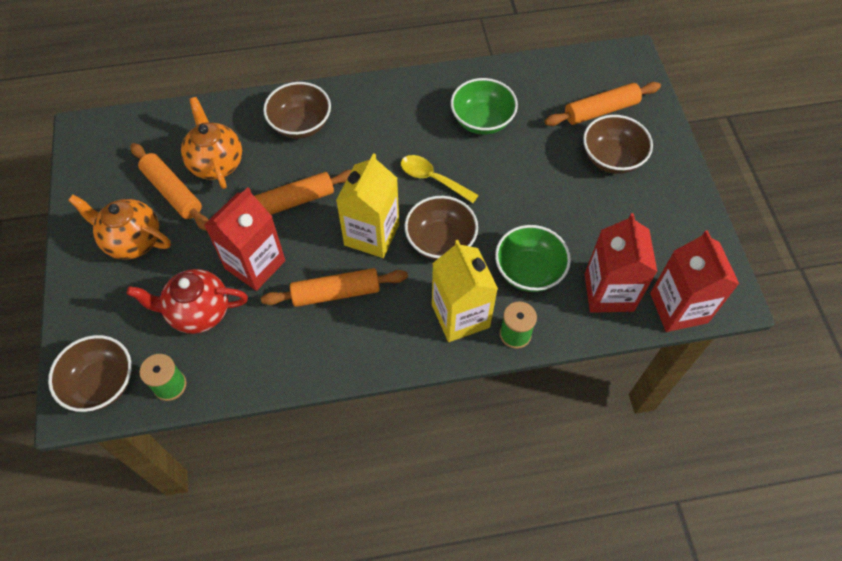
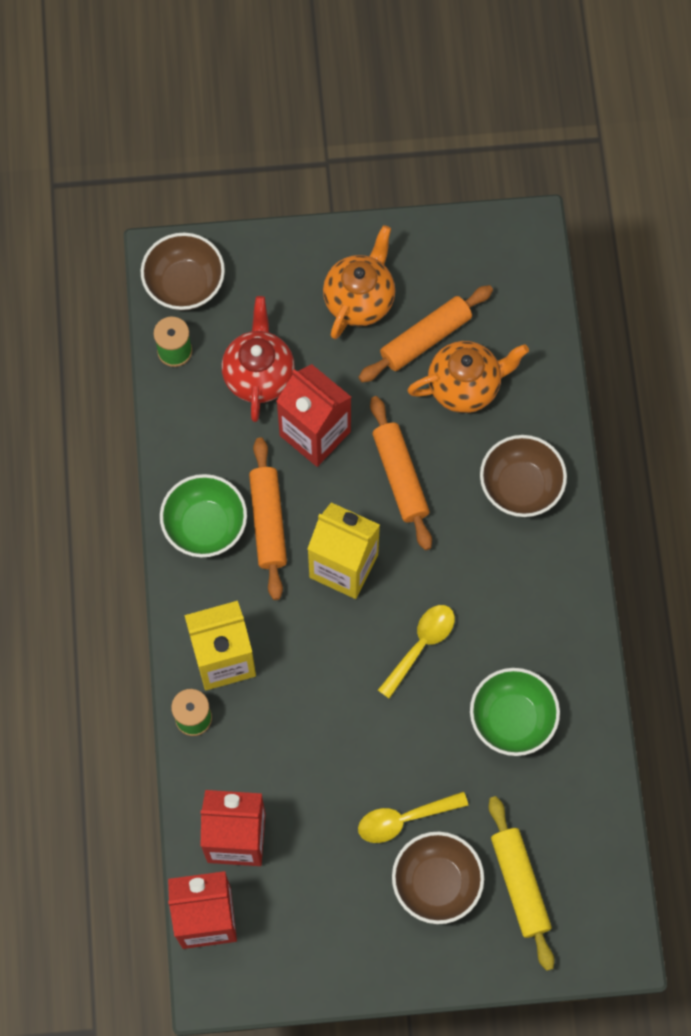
camera: 95 degrees right, 10 degrees up
(440, 241) = (327, 646): brown bowl -> none
(529, 271) = (275, 746): green bowl -> green bowl (205, 526)
(569, 180) = (404, 819): none -> yellow spoon
(601, 110) = (519, 884): orange rolling pin -> yellow rolling pin

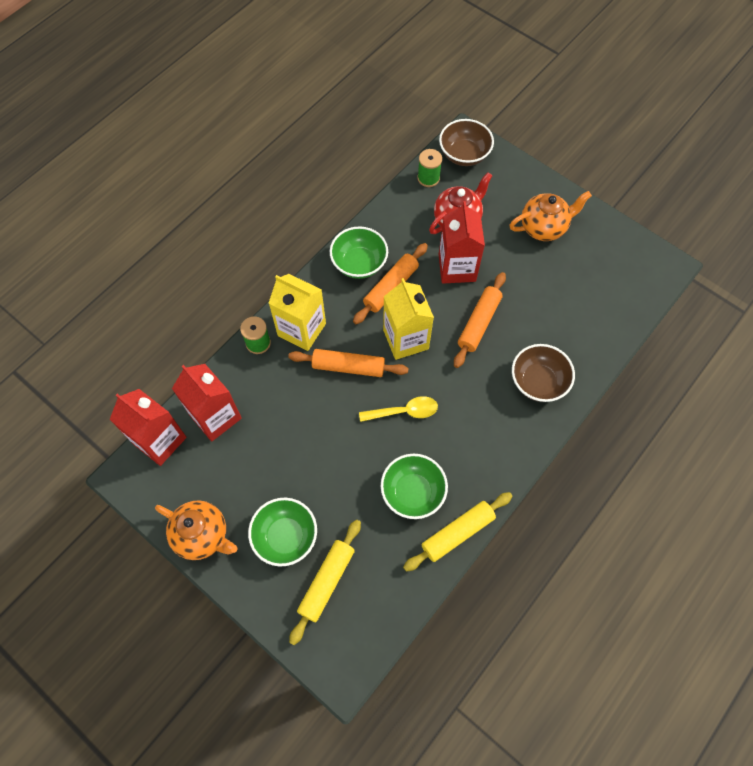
camera: 45 degrees right, 5 degrees down
(404, 819) = (304, 488): yellow spoon -> none
(425, 338) = (559, 271): orange rolling pin -> orange rolling pin (348, 367)
(436, 882) = (285, 536): brown bowl -> green bowl
(465, 386) = (557, 310): orange teapot -> orange teapot (202, 535)
(592, 717) = (457, 533): none -> yellow rolling pin

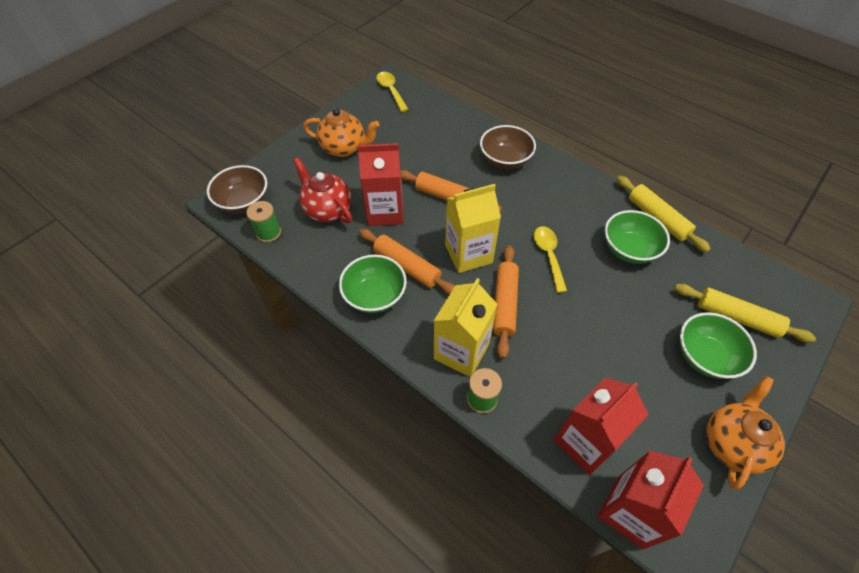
camera: 90 degrees left, 10 degrees down
(543, 227) = (344, 148): orange teapot -> orange teapot turned 120 degrees clockwise
(645, 267) = (391, 91): none -> yellow spoon

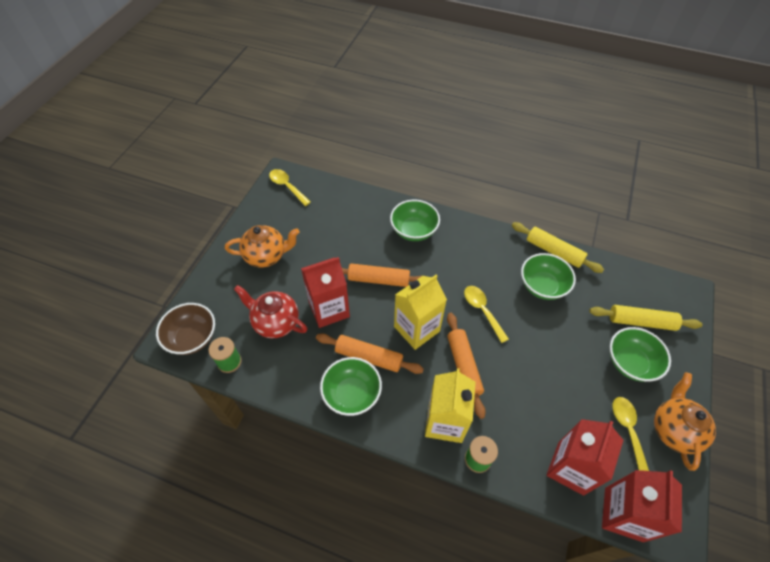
camera: 20 degrees left, 0 degrees up
(505, 160) = (414, 230): brown bowl -> green bowl
(672, 426) = (628, 430): none -> yellow spoon

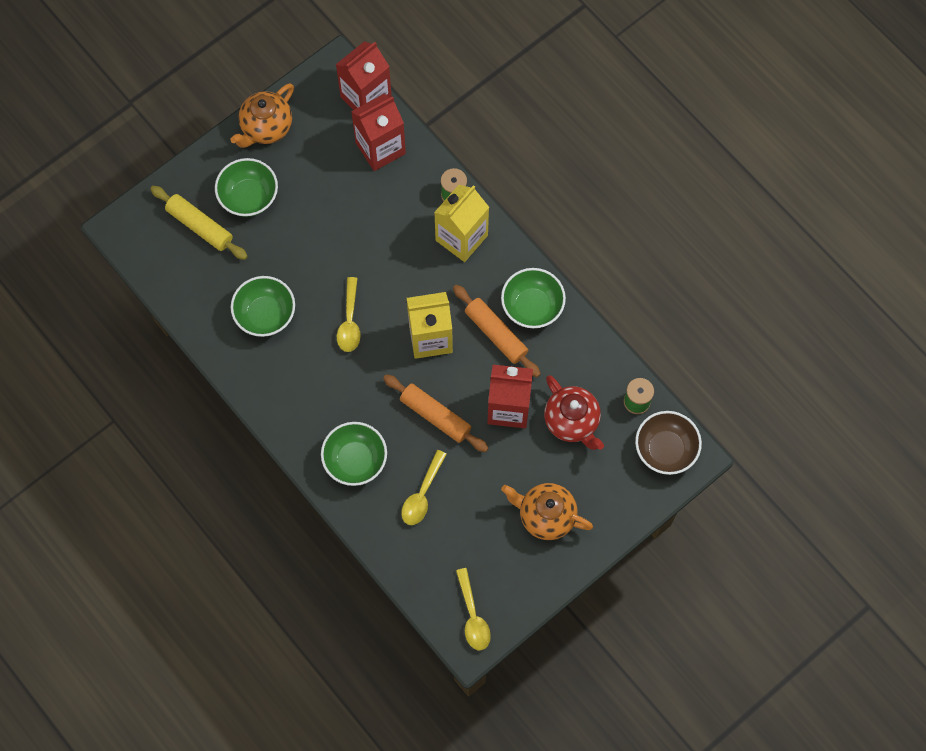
camera: 150 degrees left, 15 degrees up
(463, 366) = (409, 277): orange rolling pin -> none
(554, 251) = (217, 347): yellow rolling pin -> none
(628, 430) = (306, 148): yellow spoon -> yellow spoon (422, 494)

